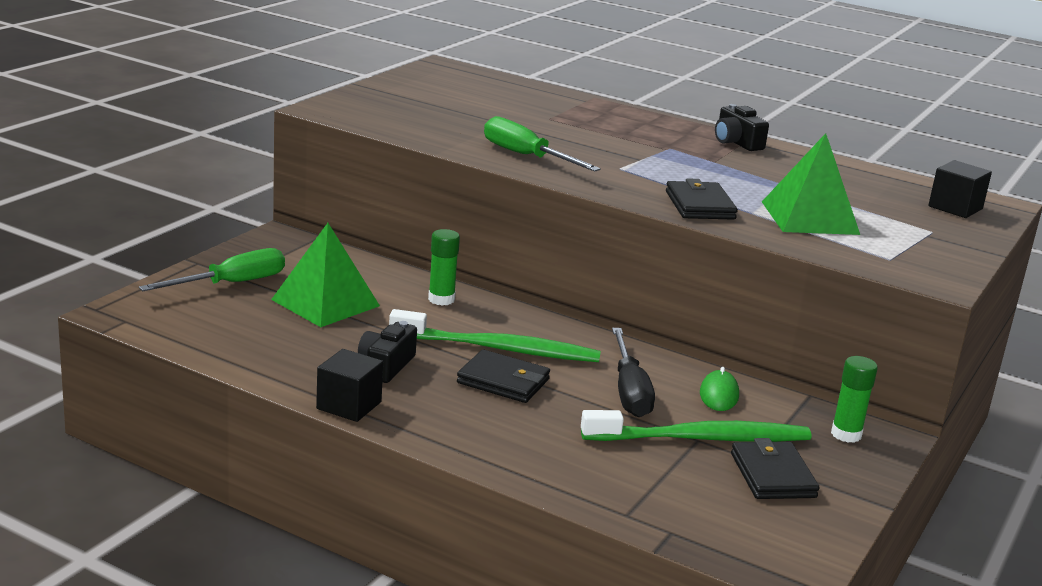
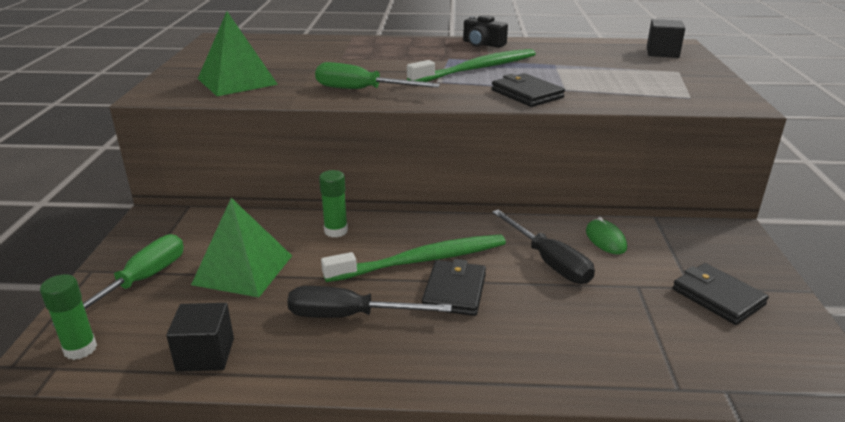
camera: 25 degrees left, 5 degrees up
(349, 405) = (354, 376): black cube -> black cube (205, 354)
(386, 366) = (349, 316): black camera -> black screwdriver
(503, 381) = (454, 291): black wallet -> black wallet turned 75 degrees counterclockwise
(701, 438) = (639, 284): green toothbrush -> green toothbrush (477, 69)
(809, 217) = (602, 83): green pyramid -> green pyramid (237, 81)
(846, 434) = (712, 240): green glue stick -> green glue stick (80, 349)

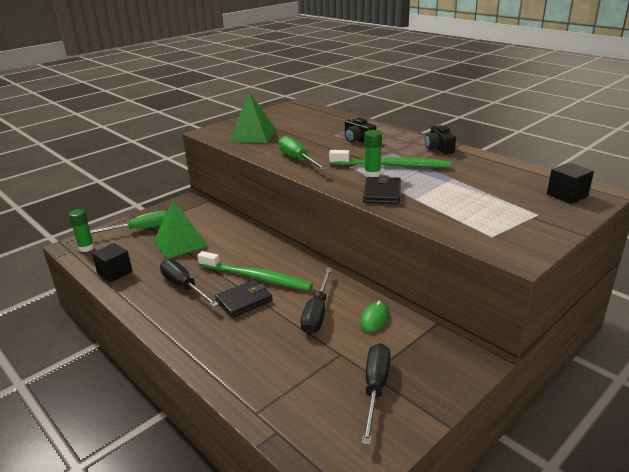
camera: 45 degrees right, 0 degrees up
(336, 231) = (245, 242): green glue stick -> green glue stick (372, 174)
(384, 55) = (358, 139): none -> black camera
(718, 297) = (375, 389): black wallet -> black screwdriver

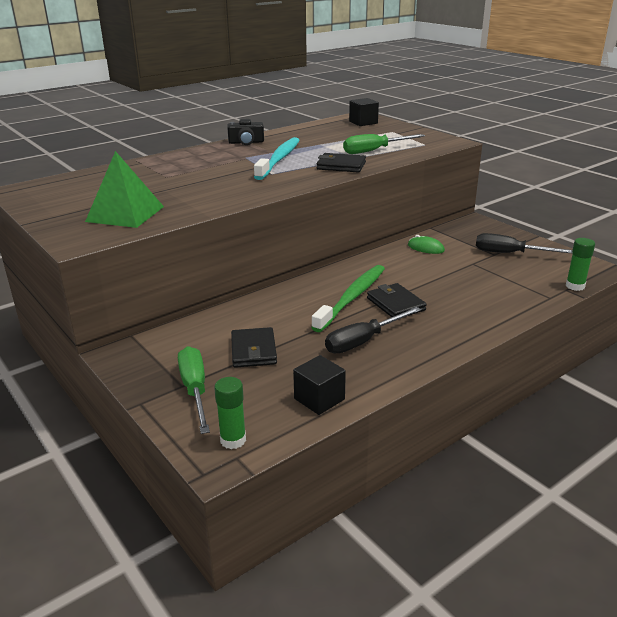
camera: 85 degrees left, 0 degrees up
(180, 243) = (253, 350): green pyramid -> black wallet
(297, 159) = (235, 192): green screwdriver -> green screwdriver (374, 151)
(317, 313) = (417, 270): black screwdriver -> none
(358, 139) = (195, 167): black camera -> none
(372, 174) = (296, 166): green glue stick -> green glue stick (575, 286)
(392, 166) = (279, 159): green toothbrush -> turquoise toothbrush

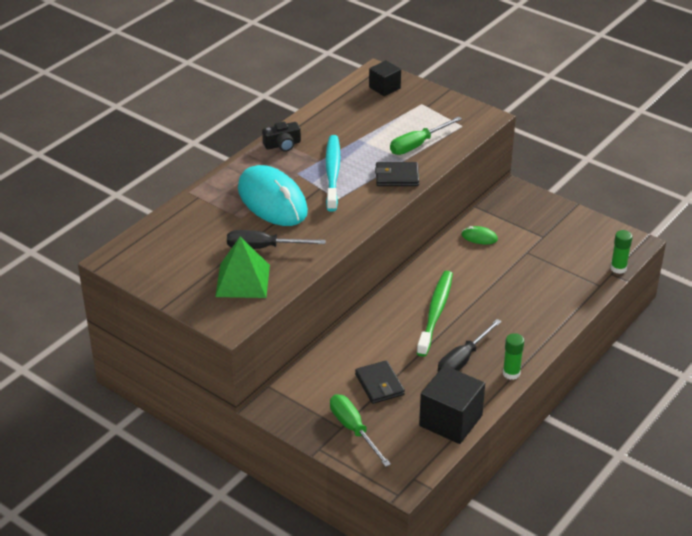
camera: 15 degrees left, 10 degrees up
(207, 169) = (272, 200): none -> turquoise mouse
(233, 440) = (405, 466): green glue stick -> green glue stick (511, 373)
(319, 399) = (450, 421): black cube -> black cube, size x1.69
(395, 304) = (475, 314): black wallet -> none
(510, 253) = (557, 234): black screwdriver -> black screwdriver (263, 247)

